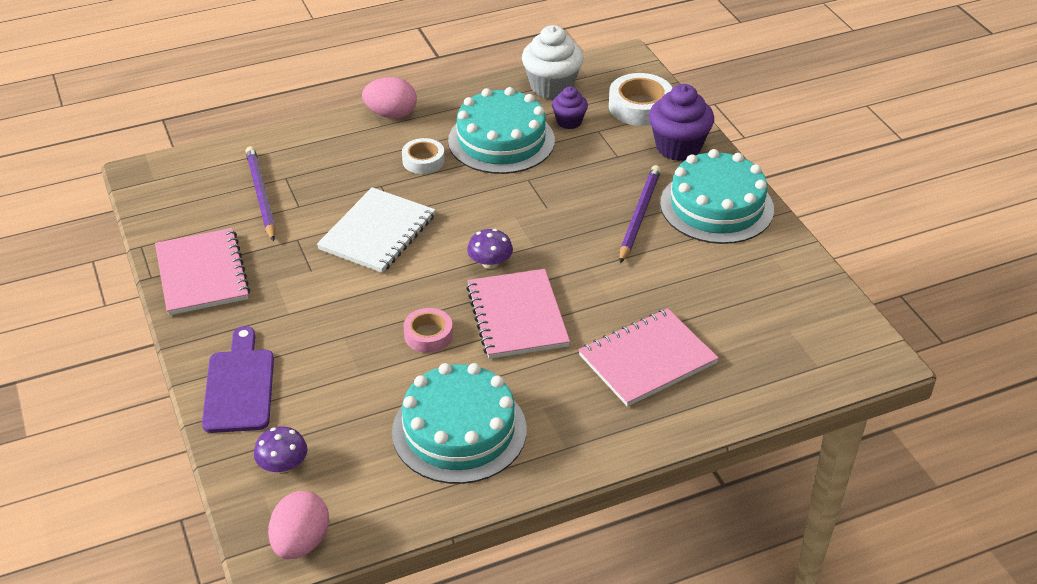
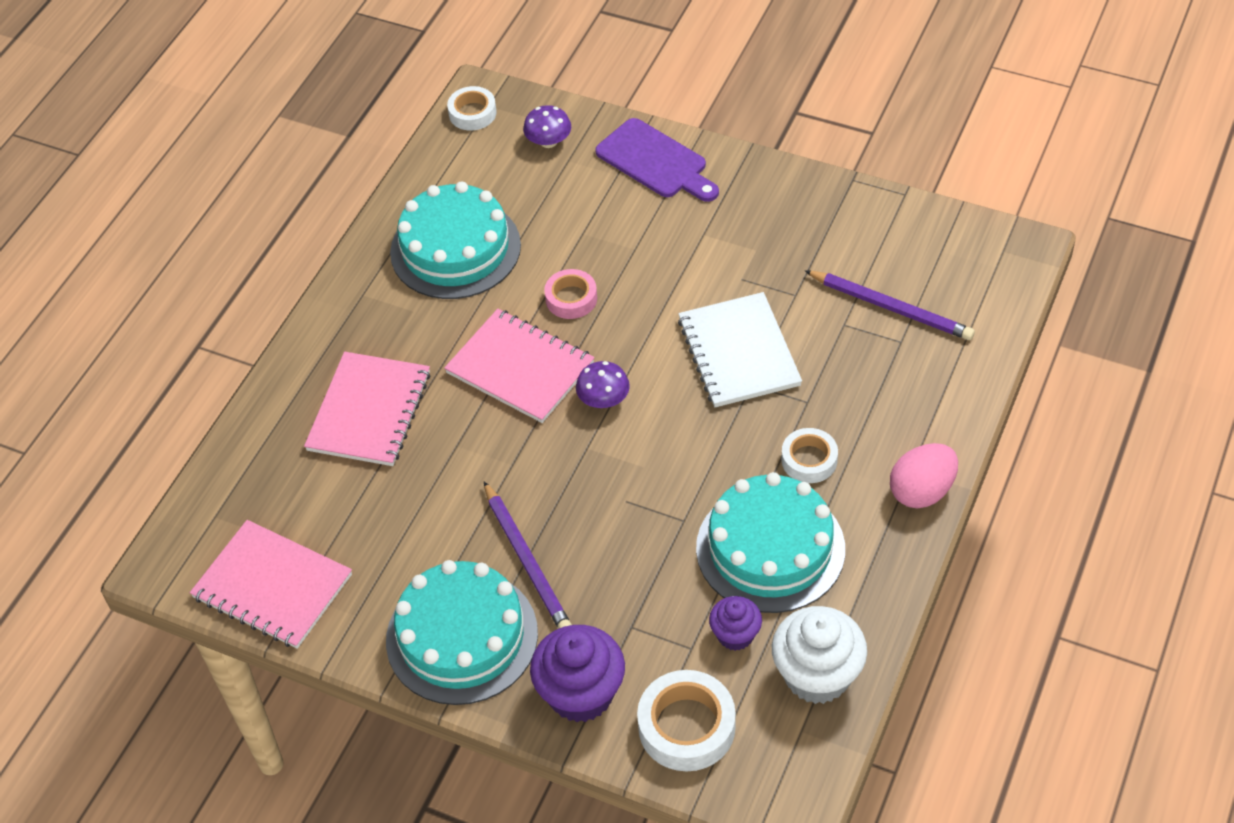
camera: 140 degrees right, 10 degrees up
(202, 274) = (818, 210): pink notebook -> pink notebook (272, 587)
(301, 542) = (472, 113): pink egg -> white tape

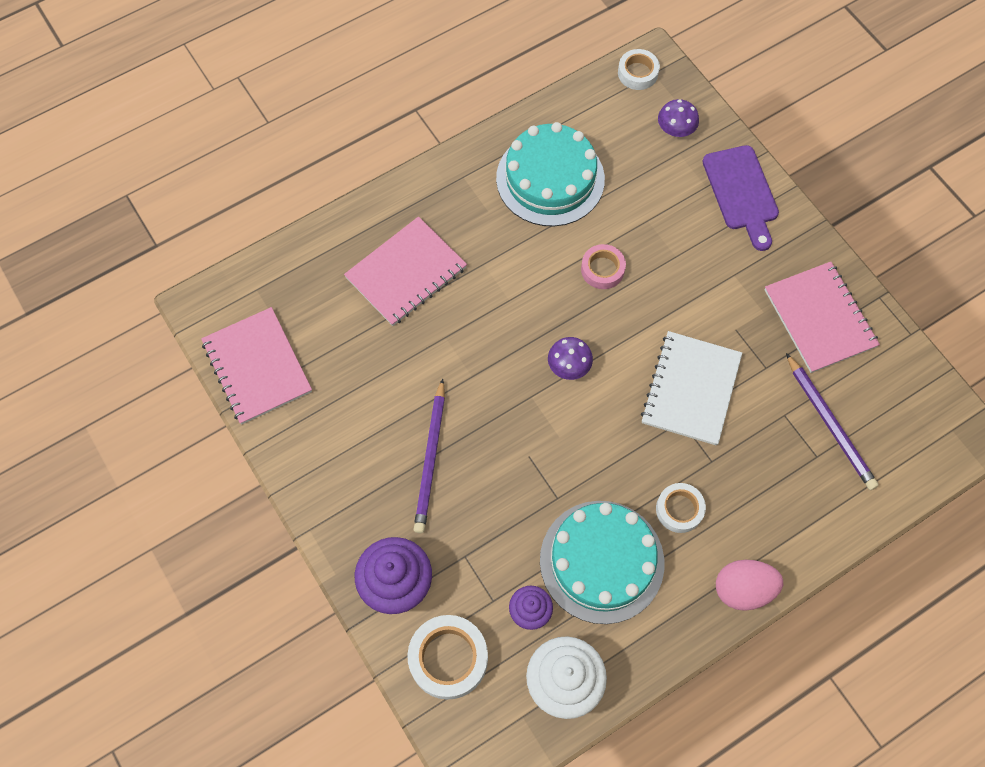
camera: 30 degrees right, 15 degrees up
(462, 636) = (350, 487): turquoise cake -> none
(520, 368) = (529, 303): pink notebook -> pink notebook (820, 318)

